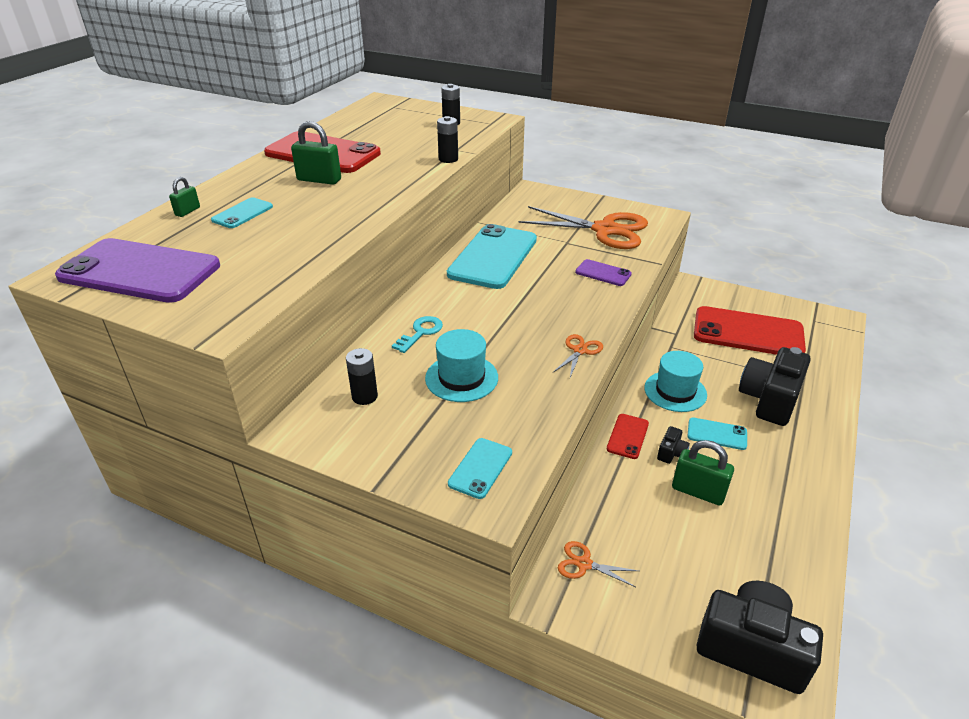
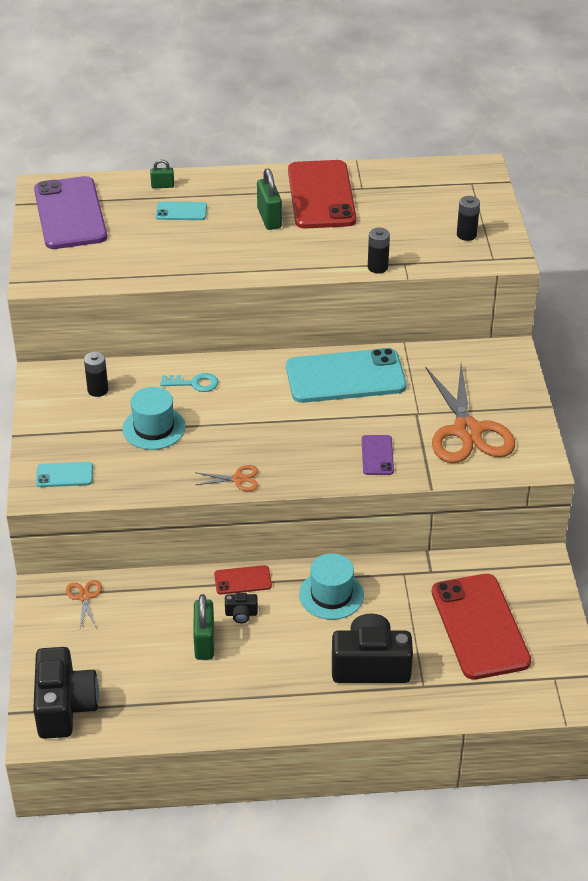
camera: 60 degrees right, 5 degrees up
(717, 434) = (289, 638): turquoise phone -> none

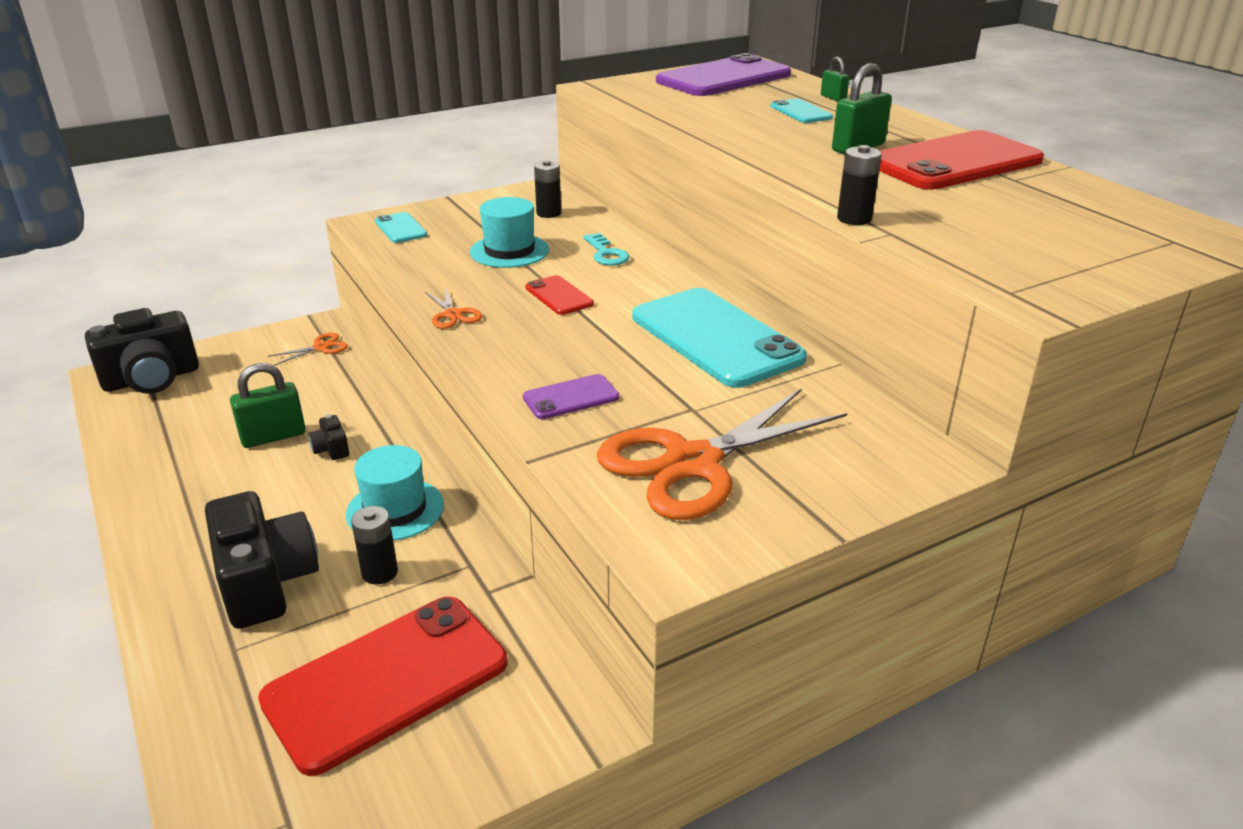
camera: 65 degrees right, 10 degrees down
(242, 580) = (391, 435): red phone -> red phone (559, 296)
(466, 235) = (1036, 261): black battery -> black battery (380, 572)

